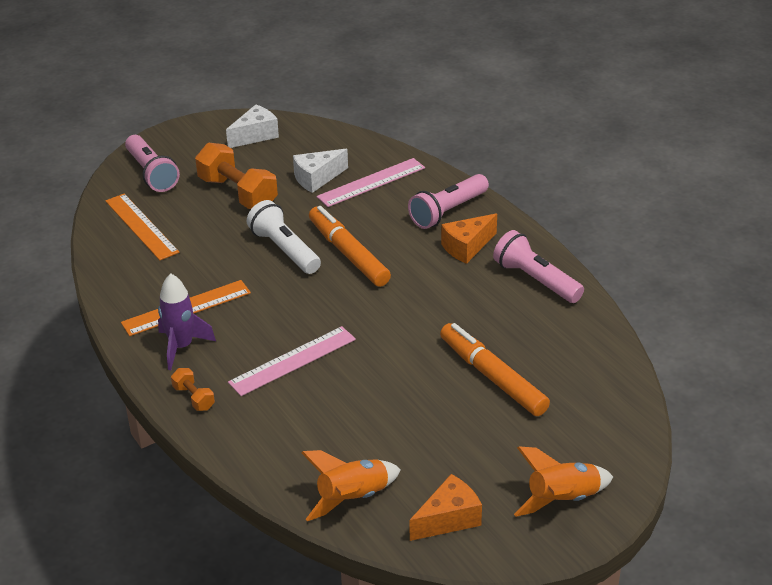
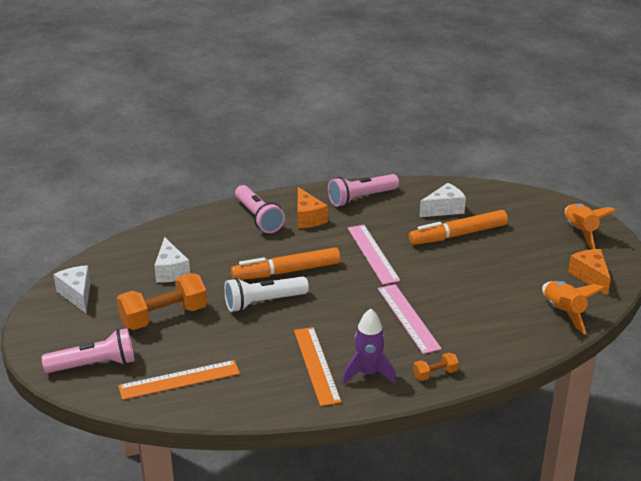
camera: 75 degrees left, 5 degrees down
(371, 182) = (195, 245): pink ruler -> pink ruler (373, 254)
(549, 356) = (444, 209): none -> white cheese

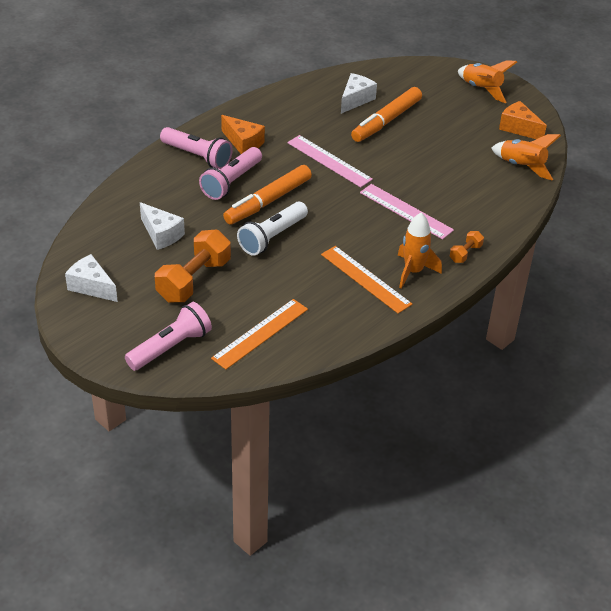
camera: 30 degrees left, 10 degrees up
(361, 198) = (275, 109): pink flashlight -> pink flashlight (231, 182)
(368, 374) = (413, 272): purple rocket -> orange rocket

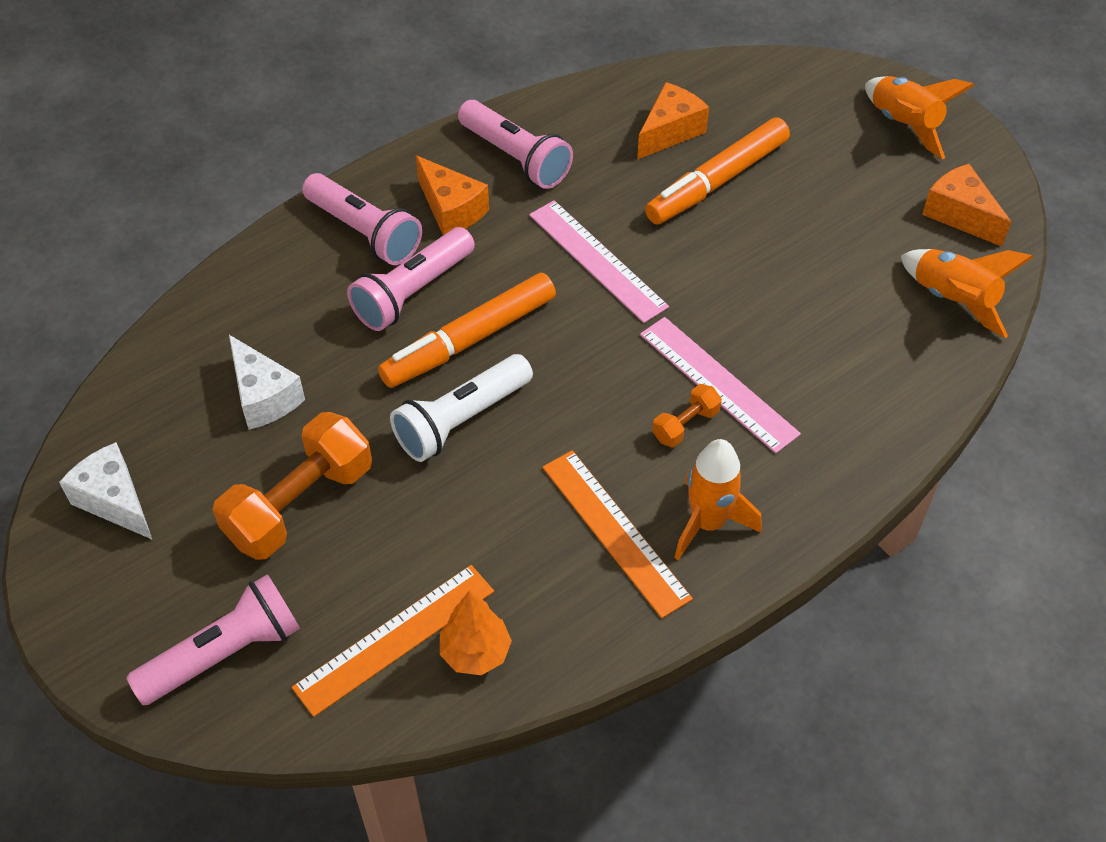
camera: 10 degrees right, 10 degrees up
(273, 117) = (515, 157): none -> pink flashlight
(304, 336) = (475, 653): none -> orange tree
(356, 100) = (670, 132): white cheese -> orange cheese
(465, 253) = (814, 490): orange dumbbell -> orange dumbbell (685, 425)

